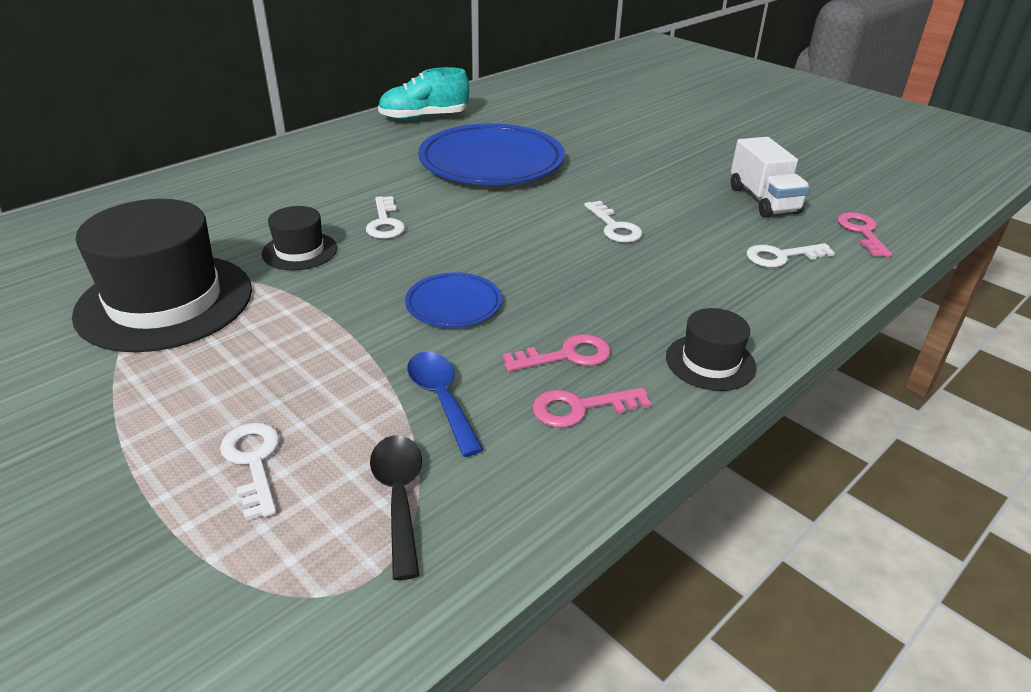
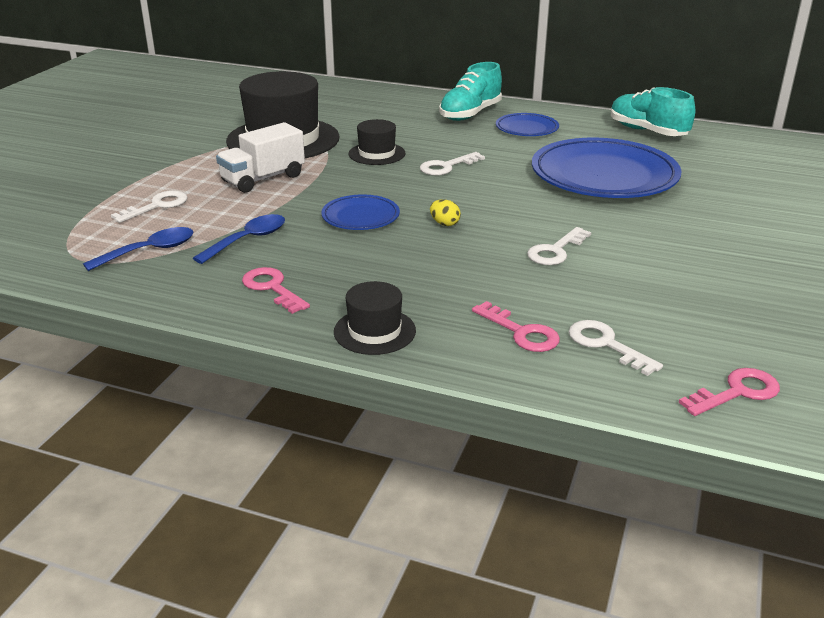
camera: 65 degrees right, 5 degrees down
(269, 173) = (470, 114): none -> turquoise shoe
(346, 159) = (527, 128): none -> blue plate
(399, 497) = (149, 251): black spoon -> blue spoon
(515, 262) = (444, 223): none -> yellow egg
(566, 355) = (332, 270): pink key -> pink key (521, 332)
(763, 200) = (728, 318): white truck -> white truck (263, 179)

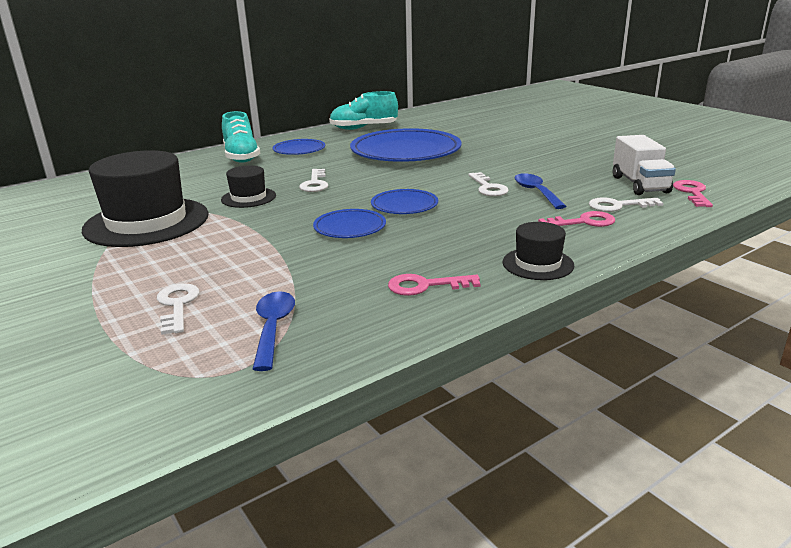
camera: 55 degrees left, 5 degrees down
(248, 240) = (323, 278): blue spoon -> blue spoon (536, 192)
(263, 179) = (211, 246): white truck -> white truck (639, 184)
(444, 223) = (404, 205): yellow egg -> blue plate

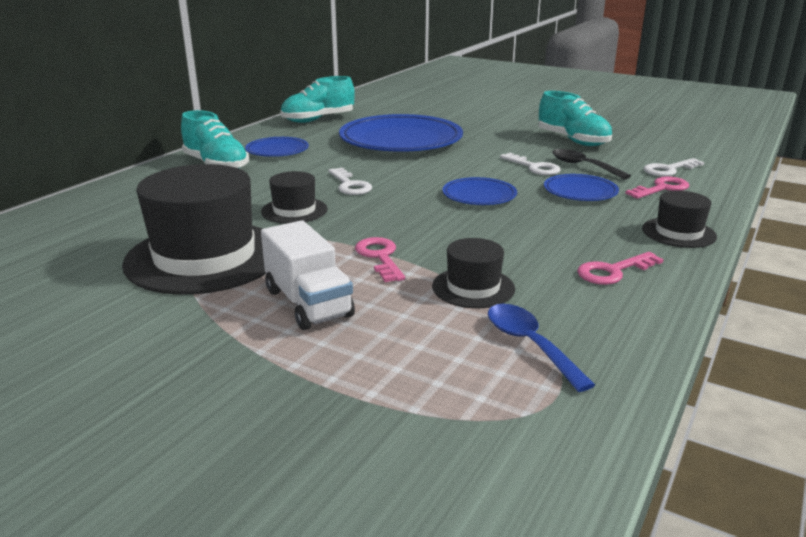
camera: 25 degrees left, 0 degrees up
(177, 305) = (388, 344): white key -> none
(294, 277) = (473, 287): none -> black hat
(350, 227) = (456, 226): blue plate -> blue plate (580, 192)
(536, 192) = (583, 166): blue spoon -> black spoon
(561, 168) = (573, 141): none -> turquoise shoe
(639, 184) = (659, 148): white truck -> white truck (308, 303)
(692, 193) = (709, 150): pink key -> pink key (380, 257)

